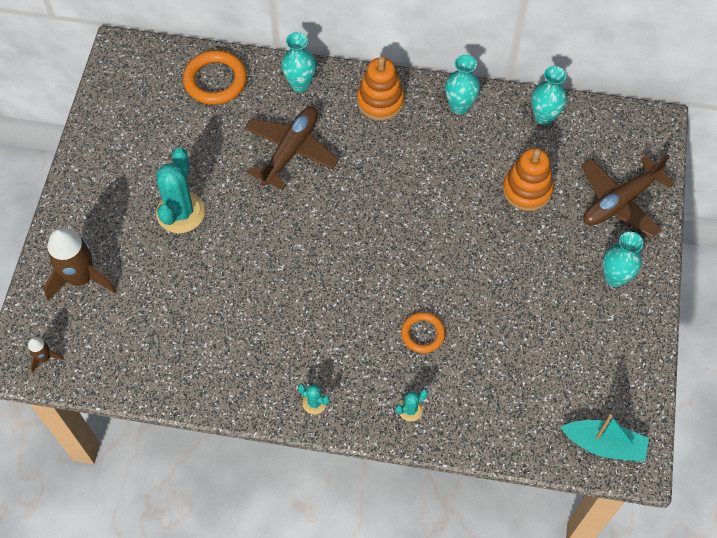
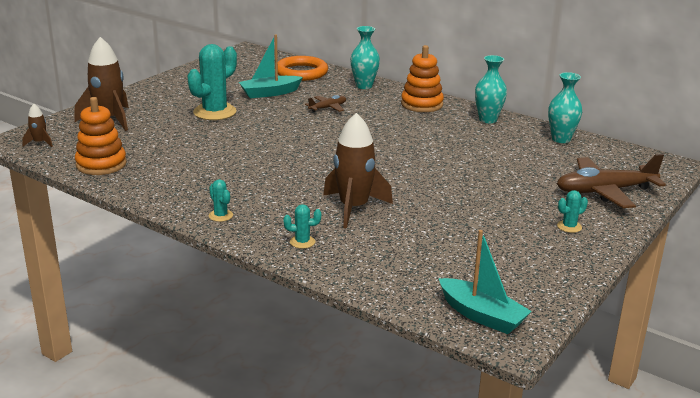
camera: 25 degrees right, 35 degrees down
(211, 144) = (270, 93): none -> turquoise boat
(290, 151) = (327, 108): brown plane -> brown plane, size x0.50
(422, 334) = (353, 208): orange ring -> brown rocket
(527, 190) = (516, 166): orange stacking toy -> orange stacking toy (101, 164)
(614, 277) = (569, 227): turquoise vase -> turquoise cactus

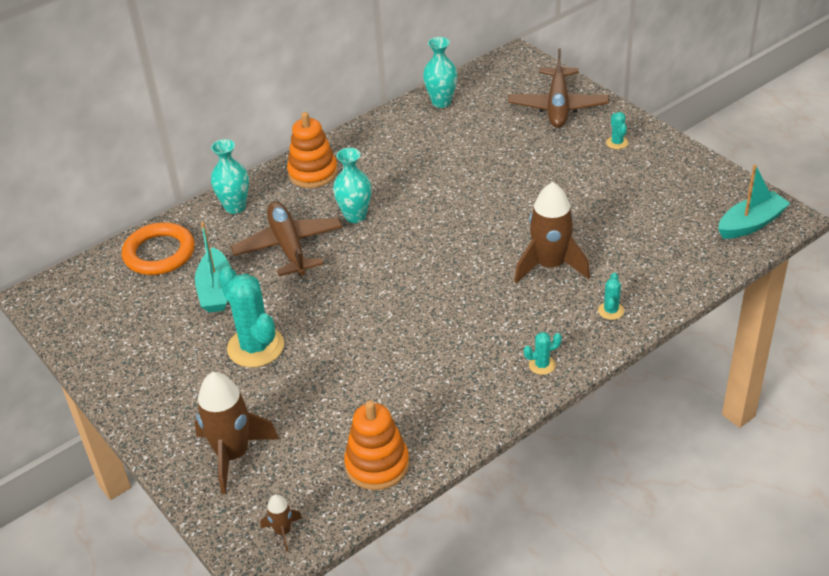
camera: 70 degrees left, 15 degrees up
(327, 108) = (288, 247): brown plane -> brown plane, size x2.00
(488, 119) = (375, 136): turquoise vase -> turquoise vase (355, 216)

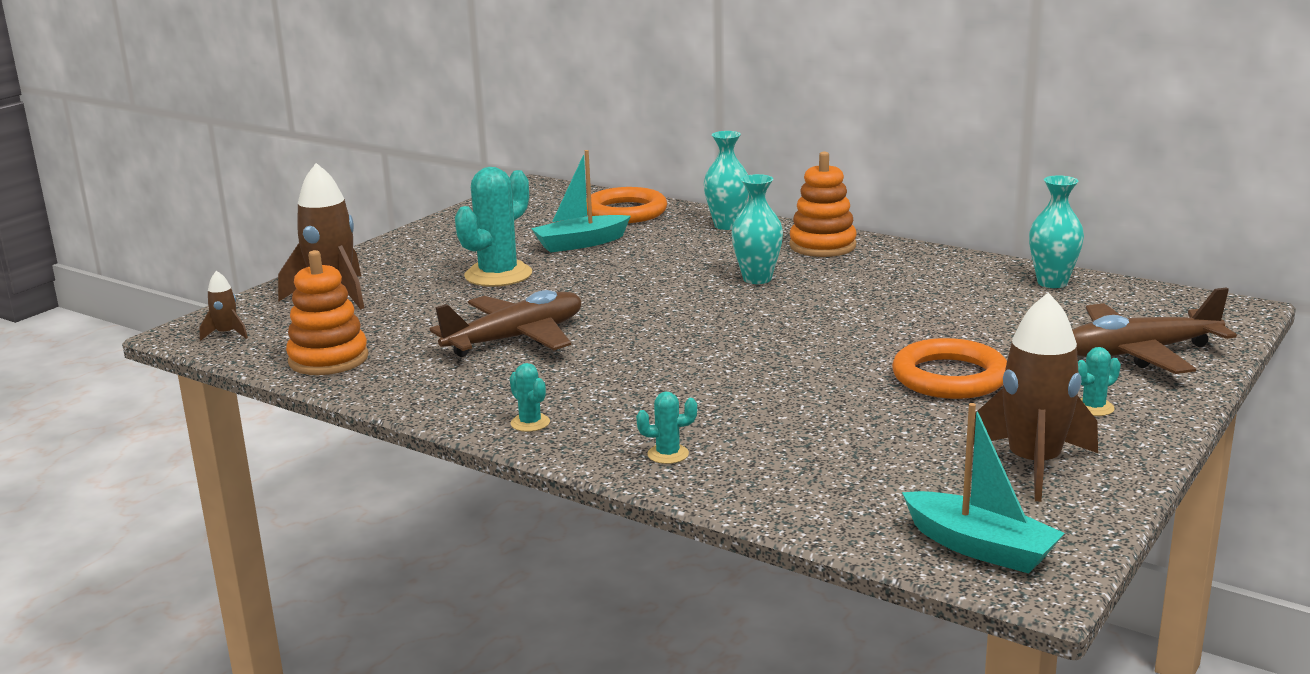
camera: 70 degrees right, 20 degrees down
(288, 247) = (675, 259): brown plane -> brown plane (516, 339)
(550, 265) = (742, 400): brown rocket -> brown rocket (1033, 465)
(556, 179) = (950, 377): none -> orange ring

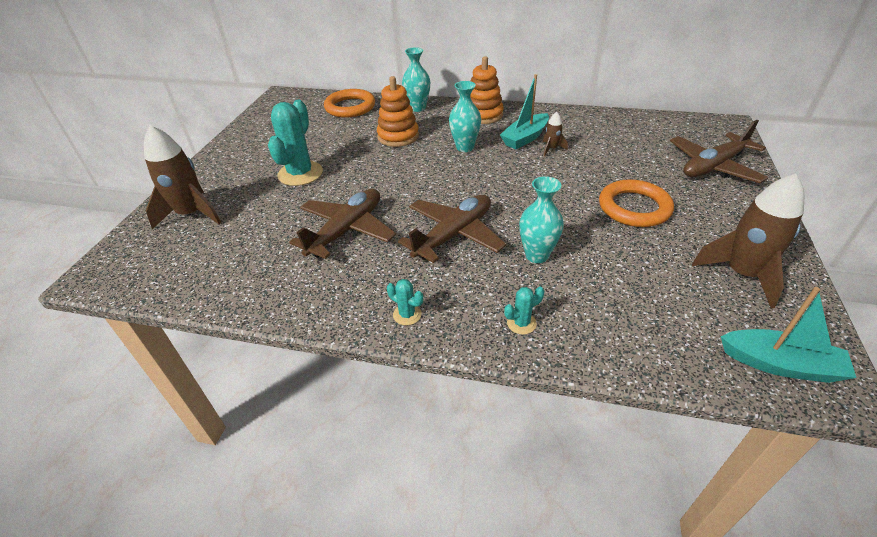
camera: 20 degrees left, 20 degrees up
(226, 334) = (125, 272): brown rocket -> brown rocket (551, 149)
(328, 359) = (220, 281): orange stacking toy -> orange stacking toy (398, 136)
(581, 243) = (338, 137): turquoise boat -> turquoise boat (525, 138)
(655, 364) = (453, 235): none -> brown plane
(1052, 283) = (625, 121): turquoise vase -> turquoise vase (537, 255)
(1093, 407) = (729, 216): turquoise cactus -> none

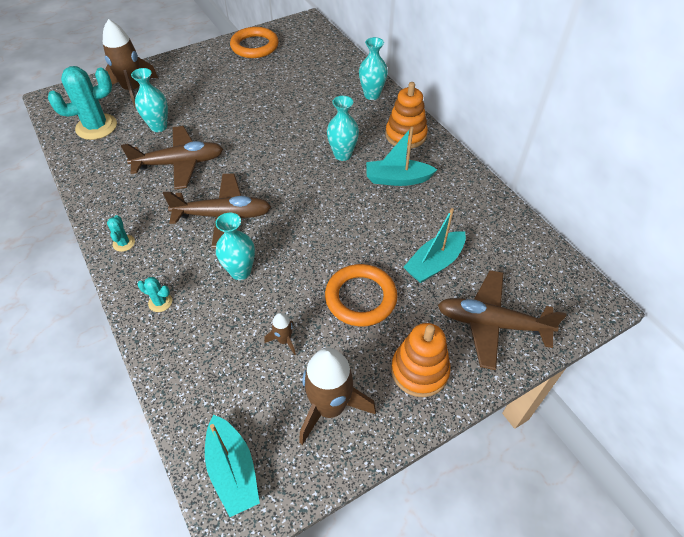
camera: 45 degrees right, 10 degrees up
(274, 221) = (158, 126): none -> turquoise vase
(300, 174) = (219, 101): turquoise cactus -> turquoise cactus (96, 127)
(350, 107) = (330, 62): orange ring -> orange ring (254, 46)
(398, 136) = (317, 112): orange stacking toy -> orange stacking toy (419, 370)
(551, 149) = (398, 203): brown rocket -> brown rocket (284, 340)
(631, 162) = (434, 263): none -> turquoise boat

